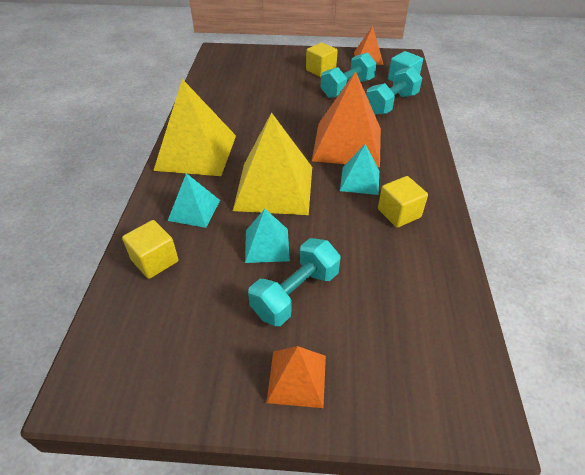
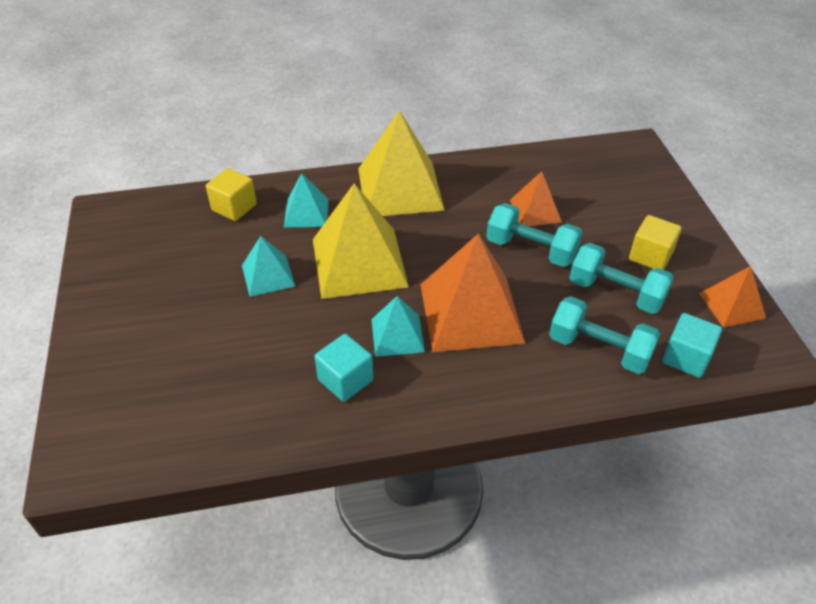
camera: 75 degrees right, 0 degrees up
(295, 293) = (207, 309): turquoise dumbbell -> turquoise dumbbell (531, 250)
(297, 378) = (115, 327): orange pyramid -> orange pyramid (535, 211)
(399, 213) = (345, 380): yellow cube -> turquoise cube

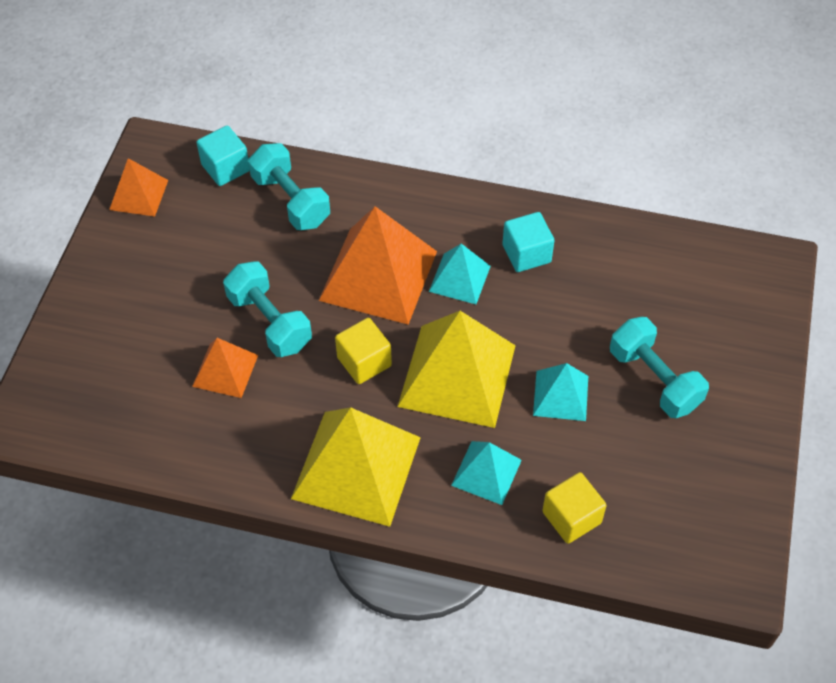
camera: 155 degrees left, 10 degrees up
(616, 293) = (229, 244): turquoise dumbbell -> turquoise dumbbell (654, 379)
(650, 256) = (159, 269): yellow cube -> yellow cube (364, 362)

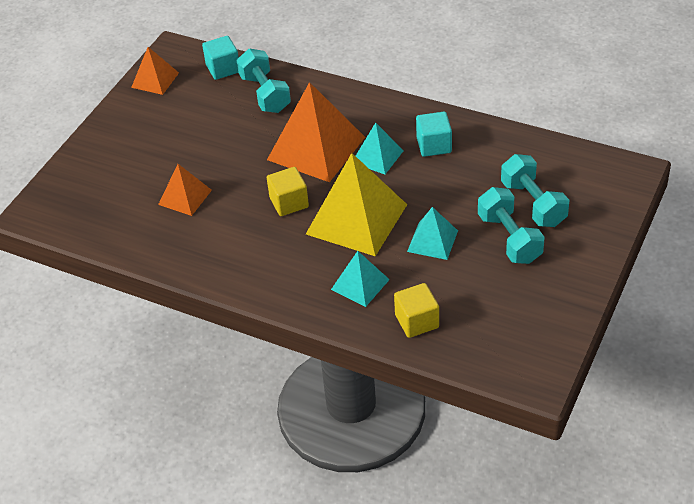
camera: 15 degrees right, 10 degrees down
(270, 322) = (226, 169): turquoise dumbbell -> turquoise dumbbell (533, 204)
(356, 467) = (263, 269): yellow pyramid -> none

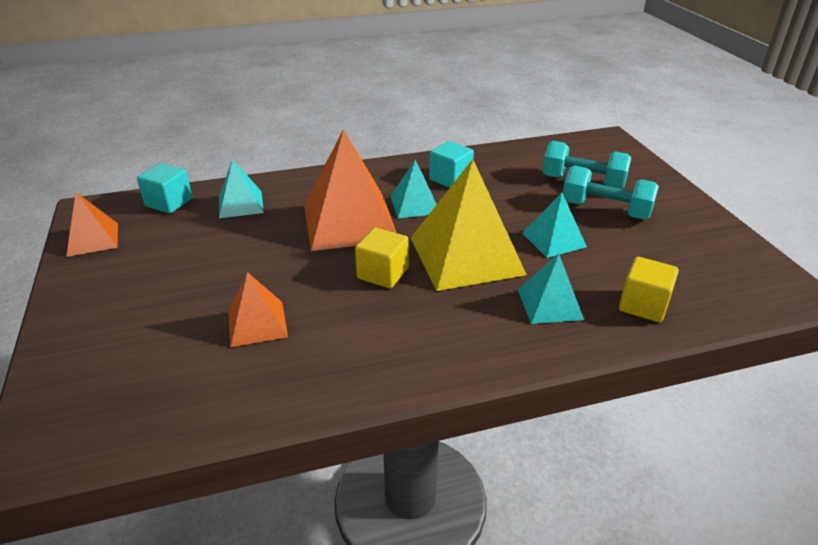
camera: 45 degrees left, 10 degrees down
(265, 94) = (241, 204): turquoise dumbbell -> turquoise pyramid

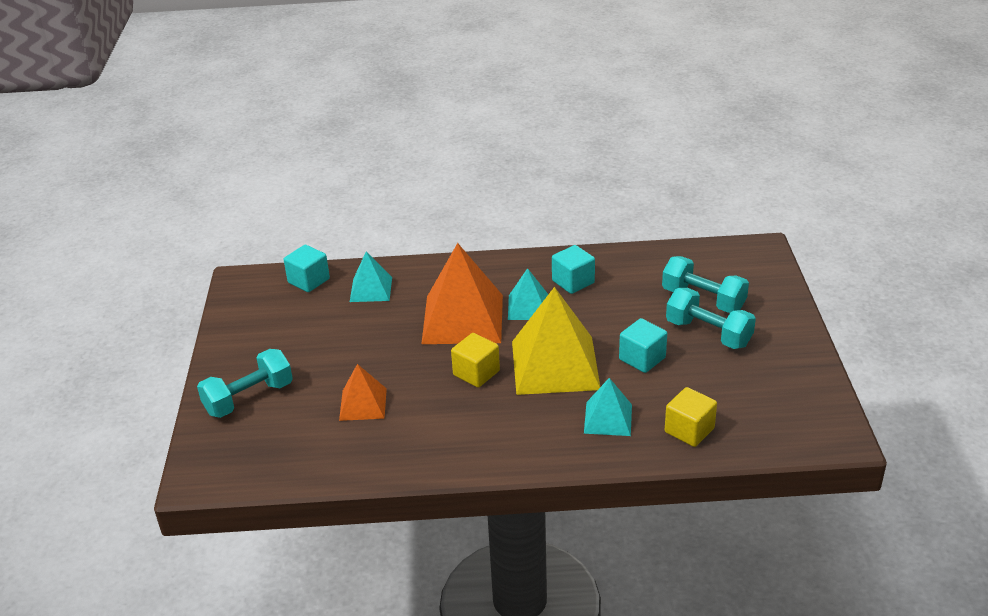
camera: 15 degrees right, 0 degrees up
(93, 239) = (242, 311): orange pyramid -> none
(107, 335) = (249, 398): none -> turquoise dumbbell
(553, 240) = (642, 358): turquoise pyramid -> turquoise cube

